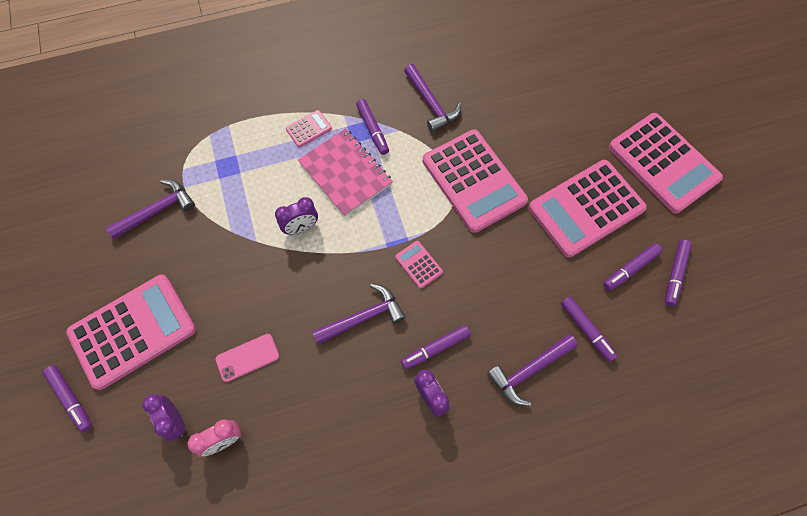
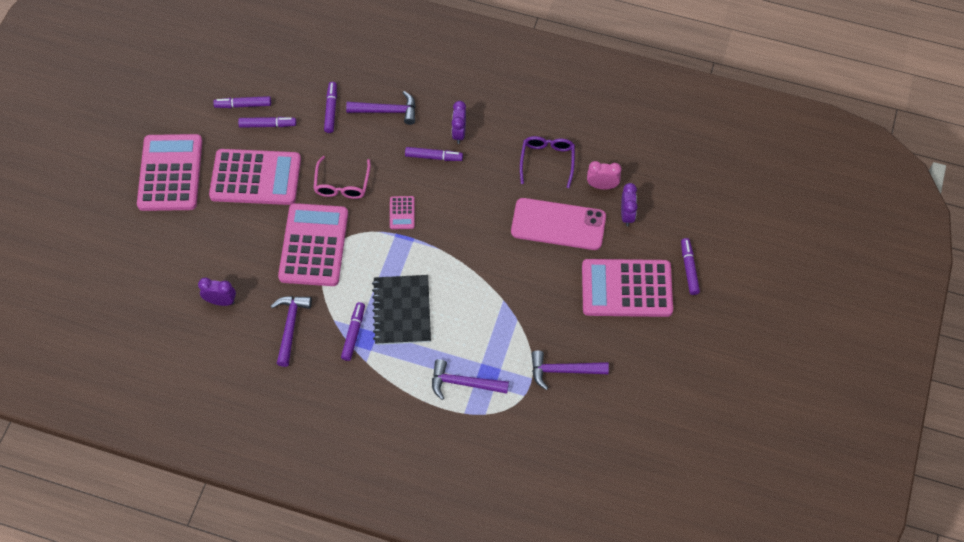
camera: 145 degrees left, 5 degrees down
(247, 357) = (558, 224): pink phone -> pink phone, size x1.95
(301, 227) = (464, 289): purple clock -> purple clock (221, 301)
(307, 430) = (547, 161): none -> purple glasses
(309, 129) = (402, 367): pink calculator -> none
(345, 173) = (401, 311): pink notebook -> black notebook
(363, 317) = (465, 203): purple hammer -> purple hammer (464, 383)
(501, 255) = (342, 184): none -> pink glasses
(675, 274) = (243, 105): purple marker -> purple marker turned 150 degrees counterclockwise

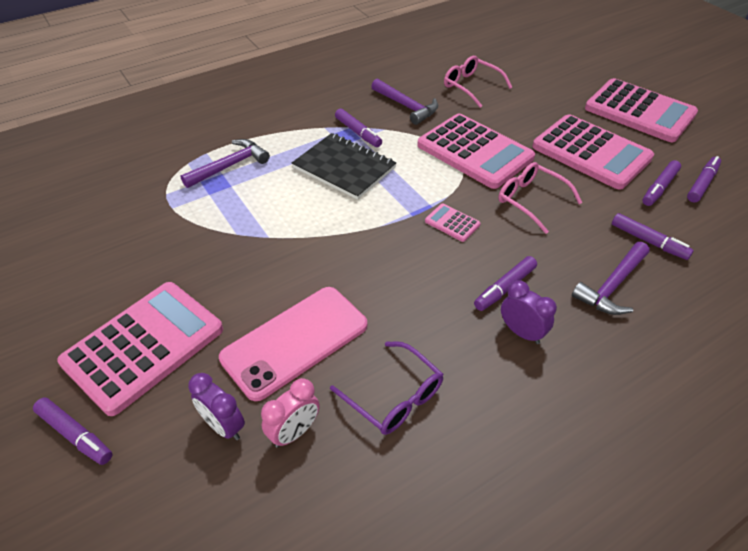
camera: 130 degrees right, 15 degrees down
(221, 301) = (471, 86): purple clock -> pink glasses
(255, 178) = (591, 152): pink calculator -> pink calculator turned 90 degrees counterclockwise
(563, 371) = (145, 232): purple hammer -> none

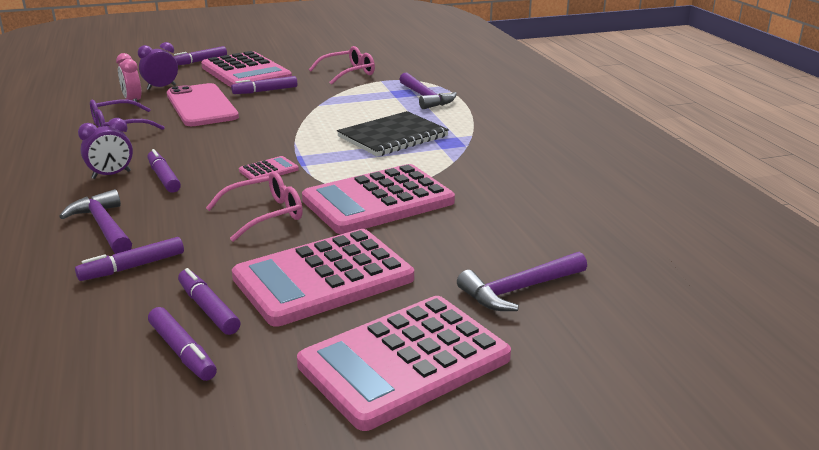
camera: 105 degrees right, 20 degrees down
(358, 133) = (452, 148): purple marker -> purple marker (265, 91)
(406, 106) = (498, 178): purple hammer -> purple hammer (519, 290)
(471, 86) = (537, 226): pink glasses -> pink glasses (348, 73)

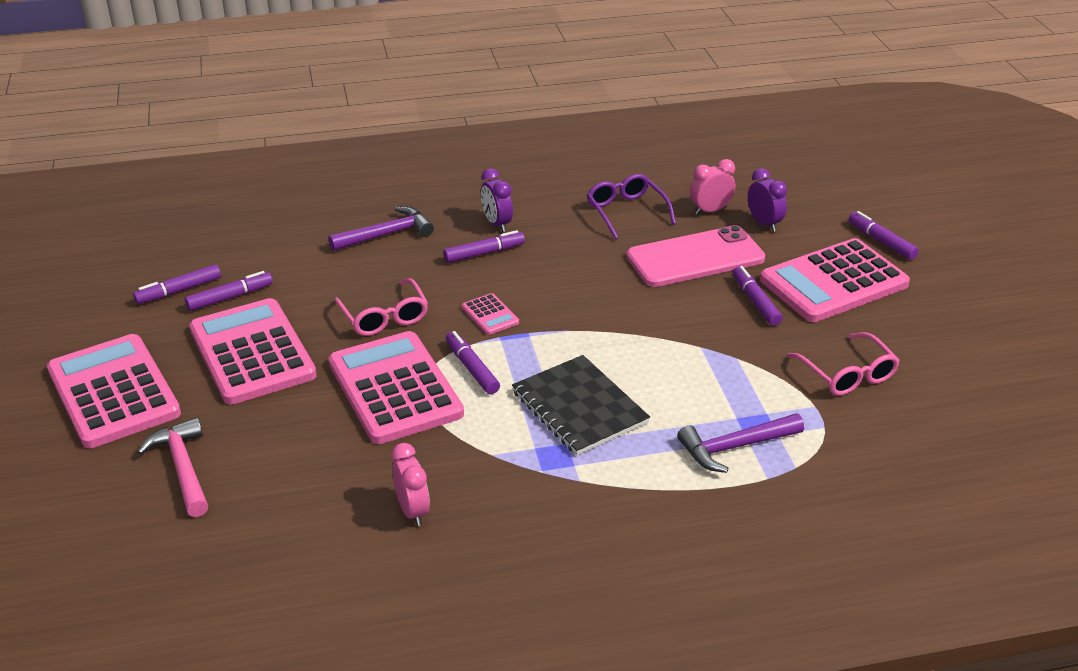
camera: 95 degrees right, 10 degrees up
(132, 267) = (310, 256): purple marker -> purple marker (472, 368)
(519, 290) = (183, 468): purple hammer -> pink hammer
(527, 183) = (412, 511): none -> pink clock

